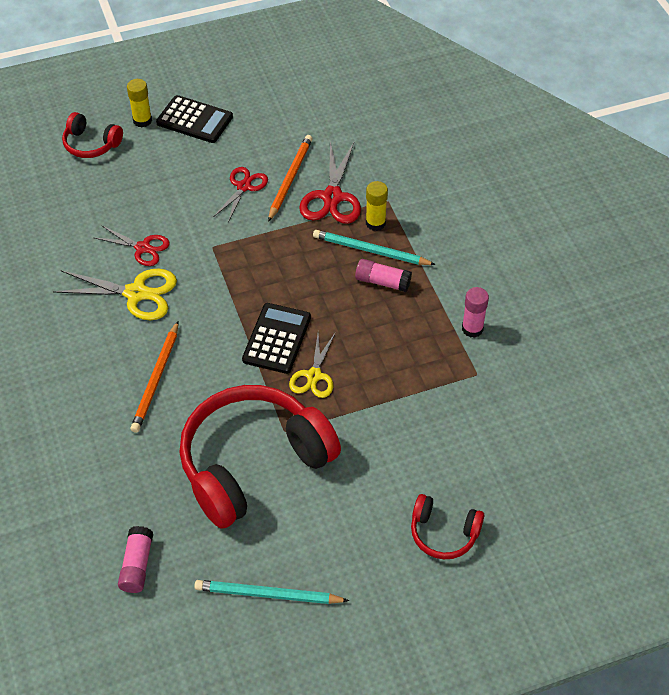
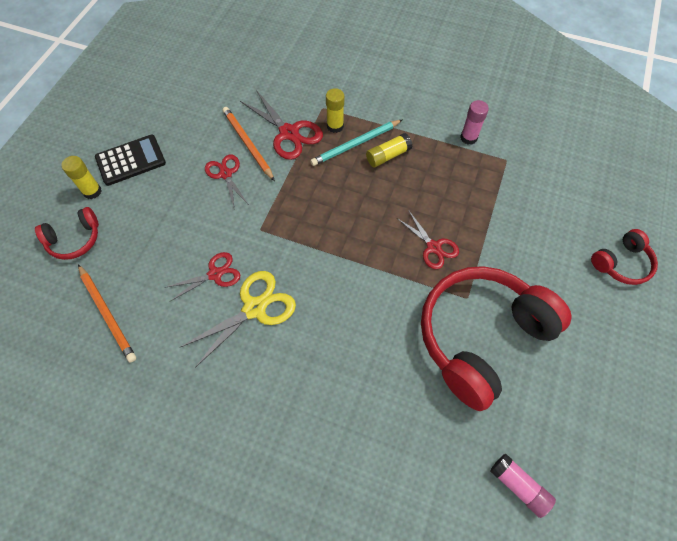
camera: 50 degrees left, 10 degrees up
(156, 379) = (350, 350): orange pencil -> orange pencil (107, 314)
(253, 463) = (481, 337): red headphones -> red headphones turned 45 degrees clockwise
(268, 594) = (605, 407): turquoise pencil -> none
(277, 339) = (381, 247): black calculator -> none
(314, 376) = (433, 247): yellow scissors -> red scissors
(382, 282) = (388, 156): pink glue stick -> yellow glue stick

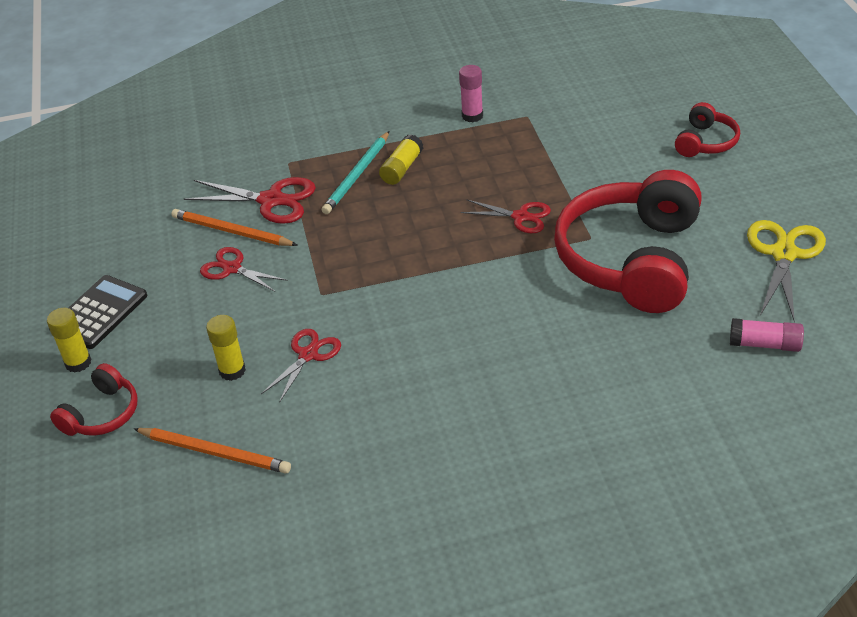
camera: 30 degrees left, 20 degrees down
(254, 308) = (381, 358): yellow scissors -> yellow scissors (783, 254)
(335, 126) = (319, 171): yellow glue stick -> yellow glue stick (232, 371)

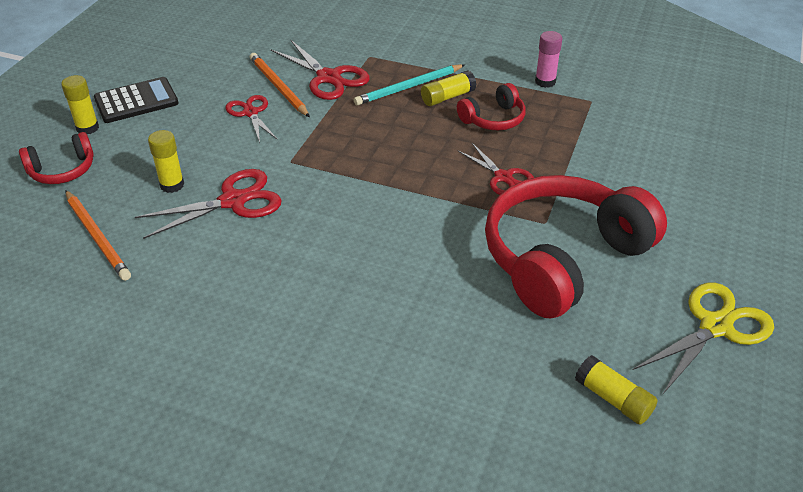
camera: 30 degrees right, 0 degrees up
(308, 355) = (233, 201): red scissors -> red scissors, size x1.54
(705, 142) = (735, 191): red headphones -> red headphones (493, 119)
(765, 344) = (613, 399): pink glue stick -> yellow glue stick

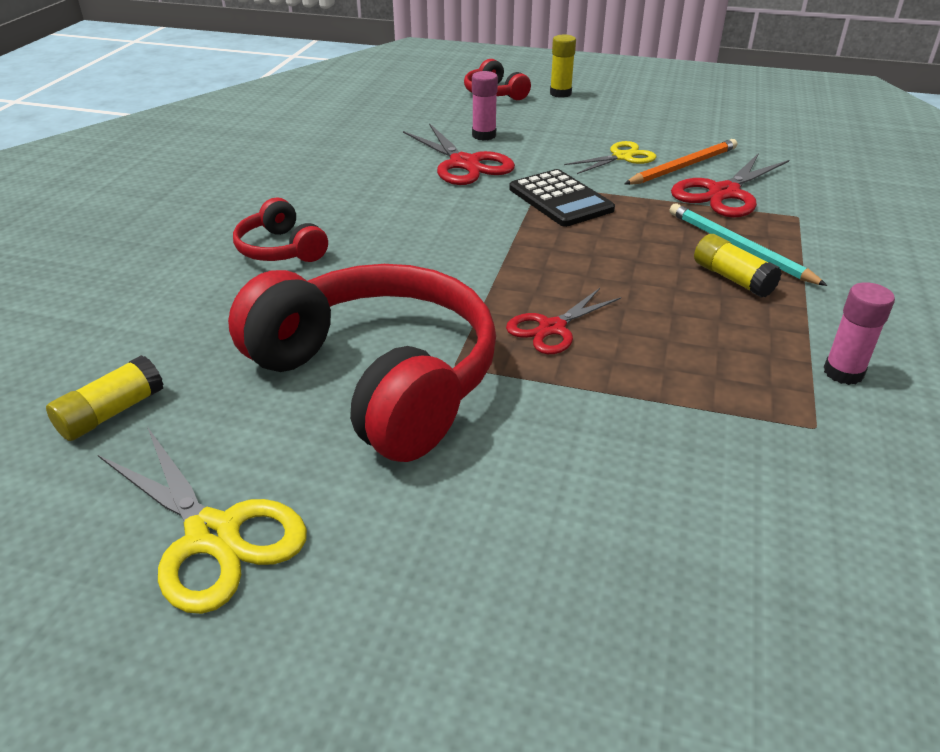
camera: 85 degrees right, 5 degrees down
(97, 237) = (405, 117): orange pencil -> none
(136, 101) = (614, 106): black calculator -> black calculator (560, 199)
(172, 185) = (484, 135): yellow glue stick -> pink glue stick
(250, 113) = (622, 157): red scissors -> yellow scissors
(493, 119) = (696, 319): red headphones -> red headphones (281, 249)

